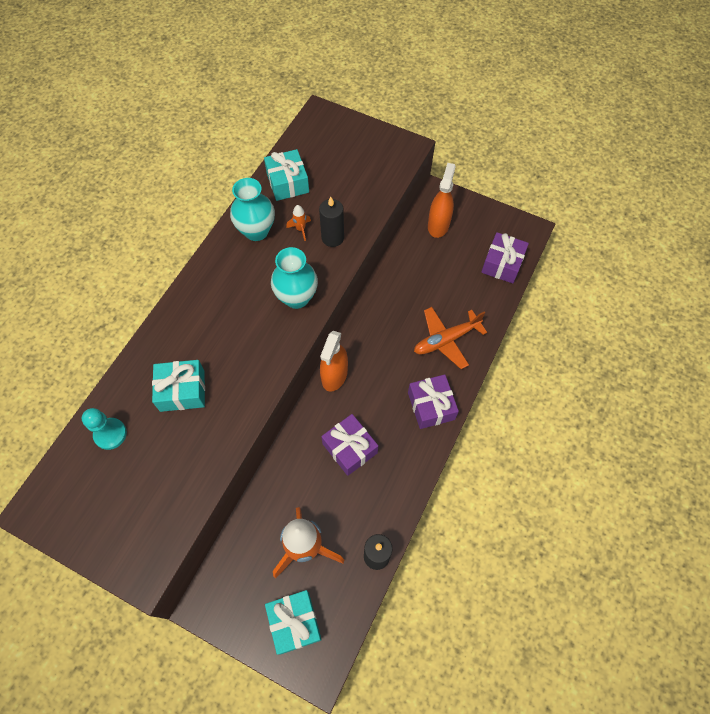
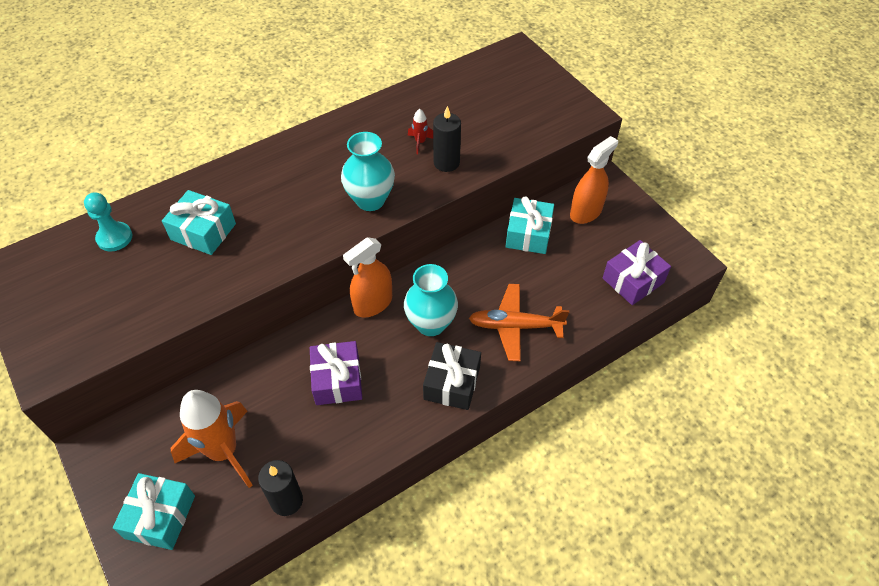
camera: 30 degrees right, 10 degrees down
(256, 231) = (376, 126): turquoise vase -> turquoise vase (431, 324)
(287, 182) = (439, 97): turquoise gift -> turquoise gift (528, 234)
(300, 229) = (420, 142): orange rocket -> red rocket
(431, 406) = (452, 383): purple gift -> black gift

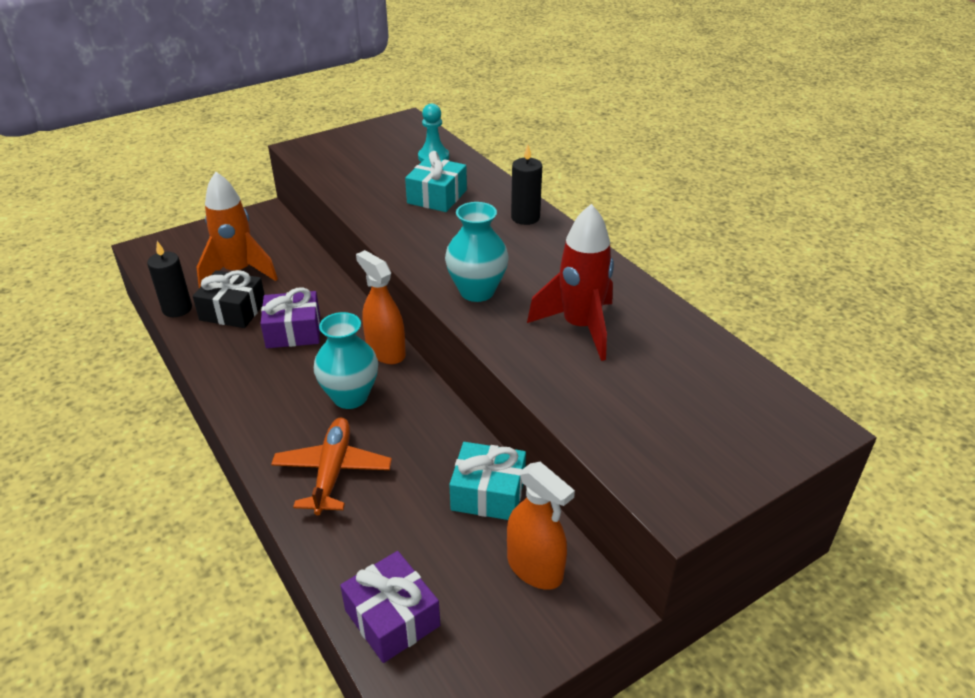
camera: 90 degrees right, 15 degrees down
(160, 517) = (192, 248): turquoise gift -> none
(420, 142) = (580, 327): red rocket -> red rocket, size x2.41
(446, 163) = (543, 349): black candle -> black candle (525, 217)
(452, 383) = (266, 413): black gift -> black gift (233, 311)

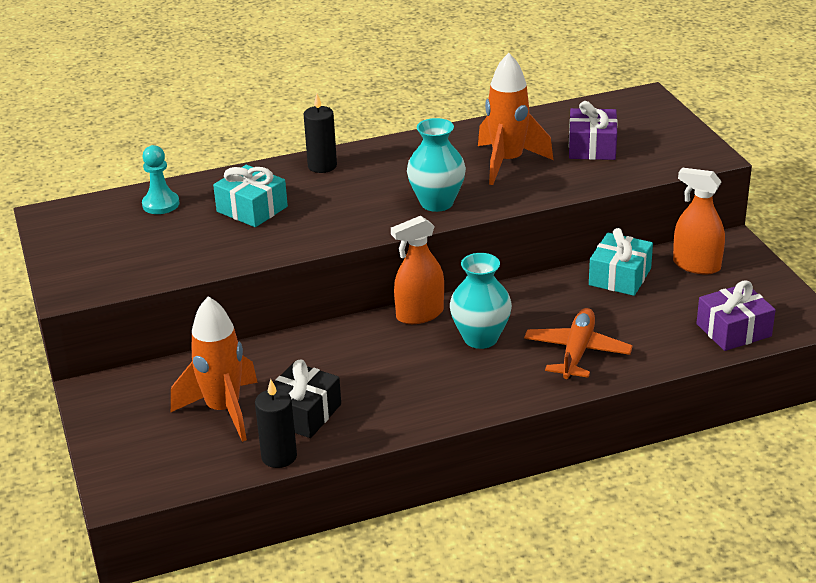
camera: 75 degrees left, 5 degrees down
(293, 331) = (361, 371): purple gift -> purple gift (592, 147)
(332, 471) = (577, 352): orange plane -> orange plane turned 90 degrees clockwise
(534, 568) = (696, 265): orange spray bottle -> orange spray bottle turned 120 degrees counterclockwise
(580, 327) = (507, 162): red rocket -> orange rocket

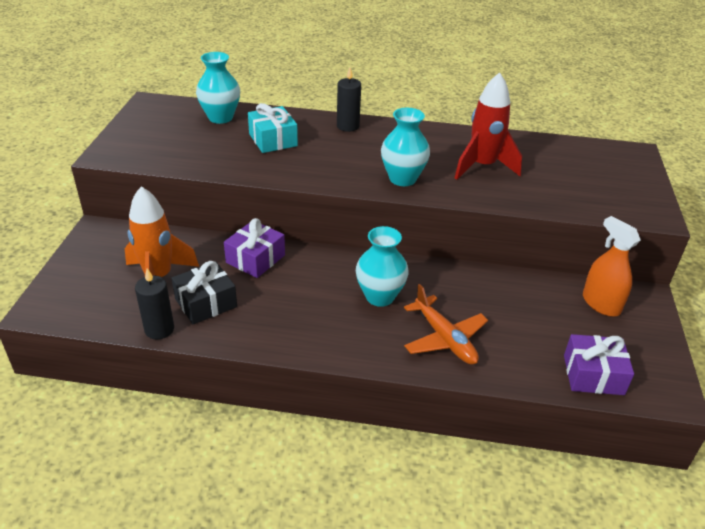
camera: 25 degrees right, 5 degrees up
(161, 204) = (220, 117): turquoise pawn -> turquoise vase
(420, 314) = (352, 260): orange spray bottle -> none
(507, 162) = (482, 167): orange rocket -> red rocket
(577, 352) = (445, 339): orange plane -> orange plane turned 105 degrees clockwise
(592, 147) = (560, 176): purple gift -> purple gift (255, 259)
(619, 277) = (528, 289): turquoise gift -> none

